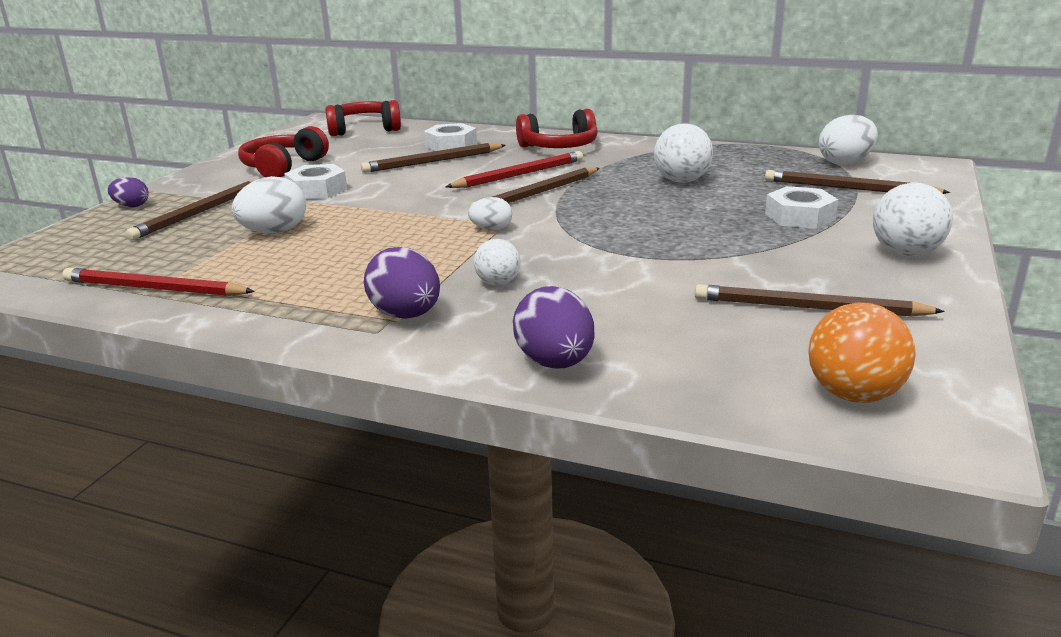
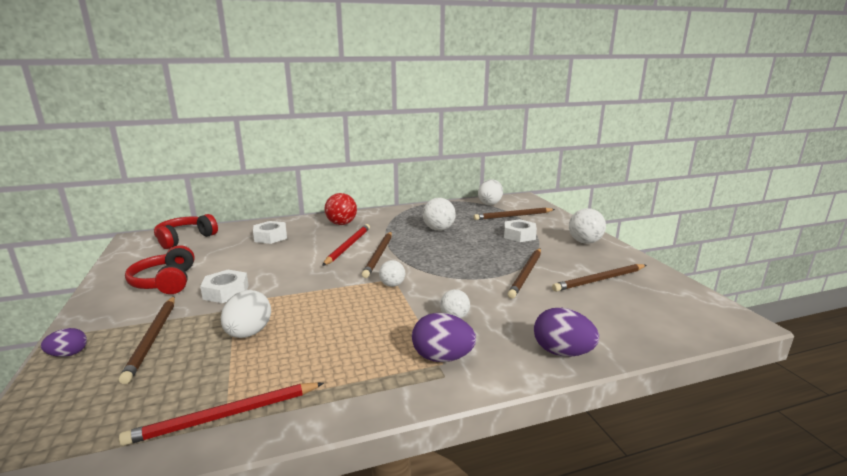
camera: 40 degrees left, 5 degrees down
(433, 162) = (277, 251): brown pencil -> brown pencil (526, 274)
(491, 229) = (392, 285): white egg -> white ball
(559, 147) = (341, 224): red headphones -> red ball
(854, 395) = (682, 315): orange ball -> none

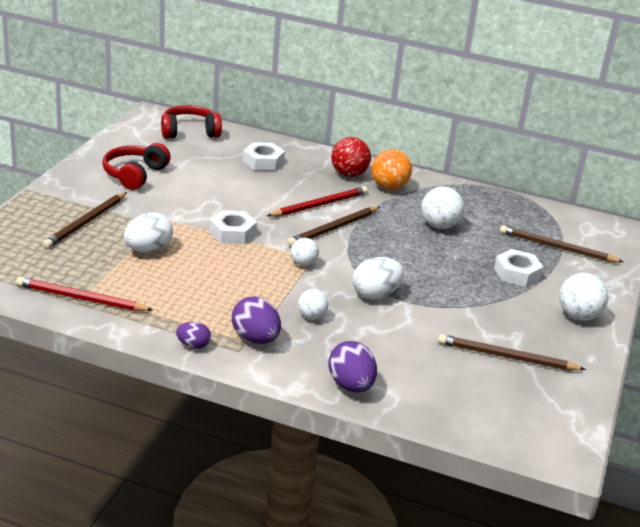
camera: 35 degrees right, 10 degrees up
(68, 354) = (31, 209): purple egg -> purple egg (193, 345)
(226, 292) = (168, 205): white nut -> white nut (233, 233)
(377, 221) = (389, 187): none -> orange ball
(490, 203) = (561, 218): white egg -> white egg (375, 294)
(526, 274) = (443, 315): brown pencil -> none

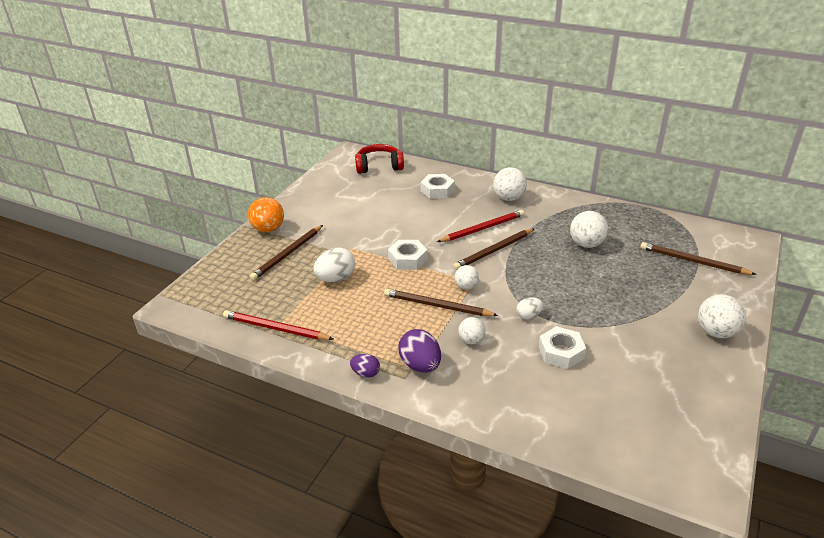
camera: 10 degrees right, 5 degrees up
(134, 175) = (331, 208): red headphones -> none
(349, 174) = (508, 198): red ball -> white ball
(350, 385) = (503, 413): purple egg -> none
(375, 294) = (528, 316): white egg -> white egg, size x0.58
(389, 187) = (542, 208): orange ball -> orange ball (268, 229)
(506, 357) = (649, 379): brown pencil -> brown pencil (437, 306)
(517, 273) = (657, 289): white nut -> white nut (561, 352)

